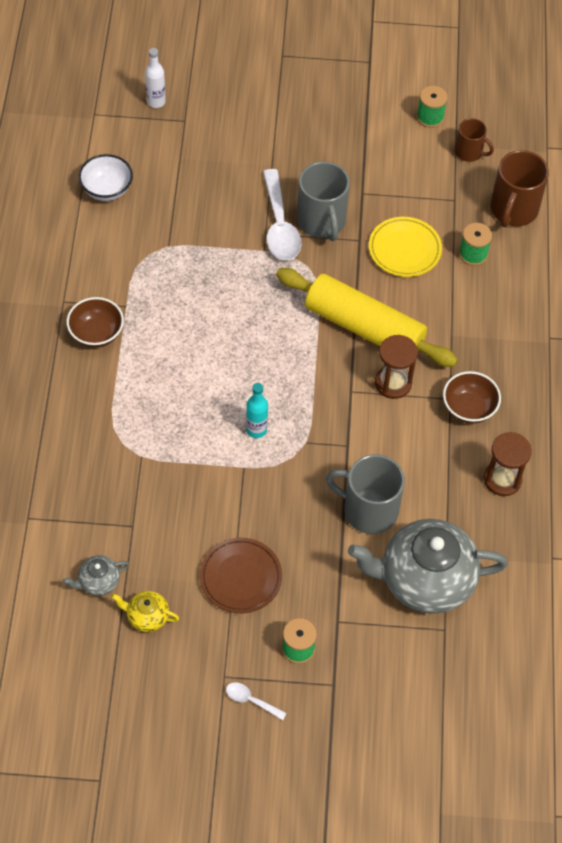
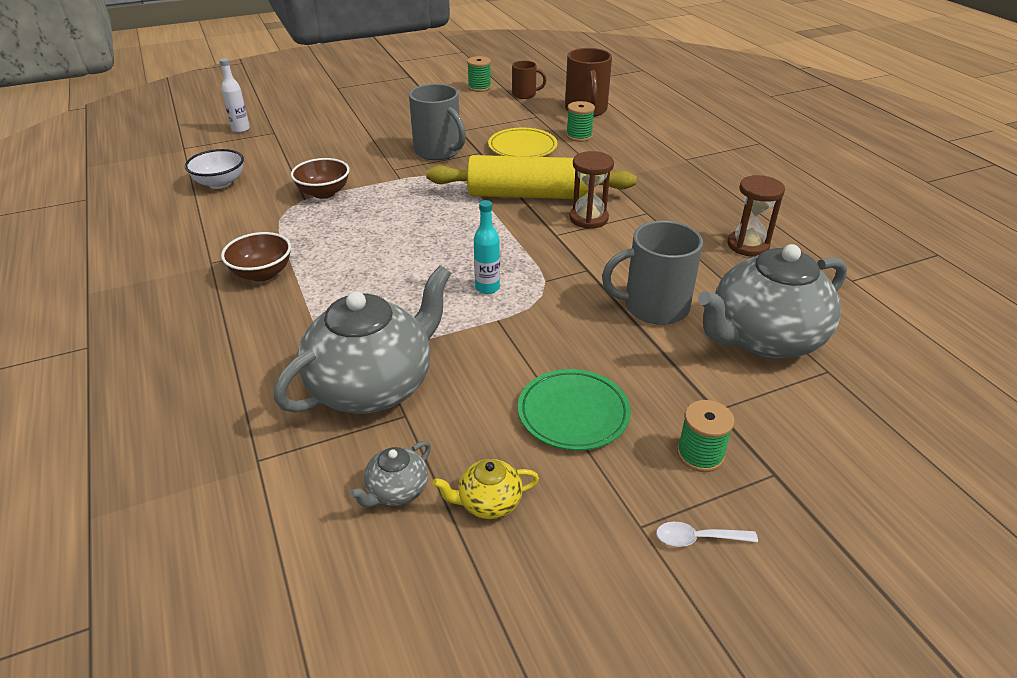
camera: 25 degrees left, 20 degrees down
(124, 490) = (373, 386): none -> grey teapot
(240, 577) = (573, 413): brown plate -> green plate
(279, 225) = (403, 162): white spoon -> none
(469, 408) = (669, 213): brown bowl -> brown bowl (324, 193)

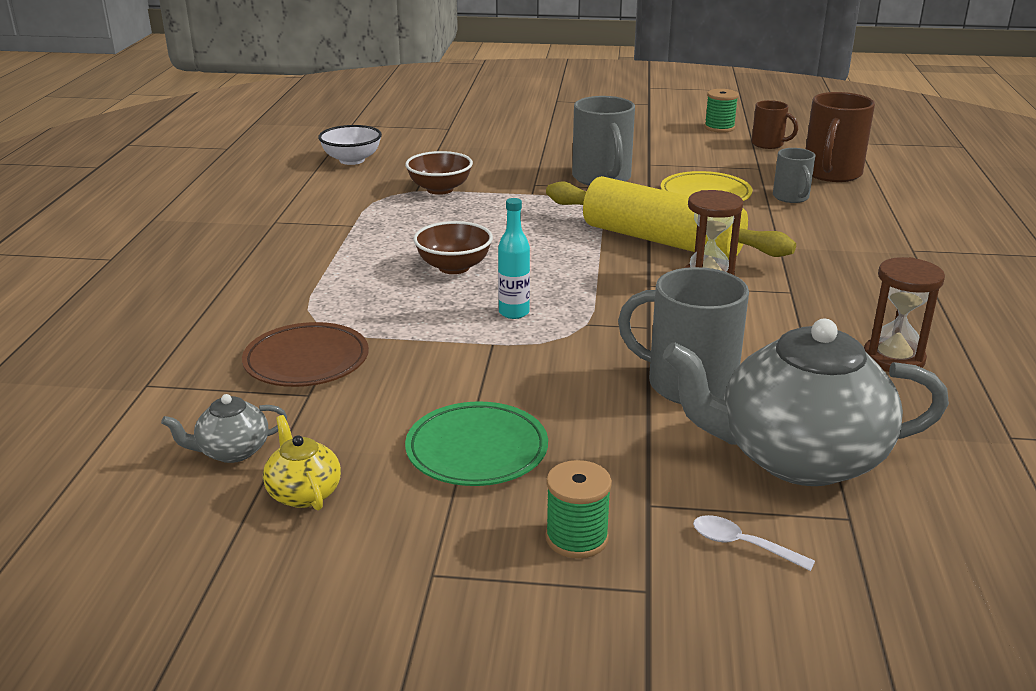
camera: 30 degrees right, 10 degrees down
(240, 129) = (419, 119): white bottle -> none
(262, 273) = (309, 242): brown bowl -> brown bowl (454, 267)
(373, 386) = (306, 361): grey teapot -> brown plate
(488, 503) = (303, 493): yellow teapot -> yellow teapot turned 45 degrees clockwise
(579, 136) = (791, 197): green spool -> grey mug
(697, 538) = (481, 611): white spoon -> white spoon (742, 545)

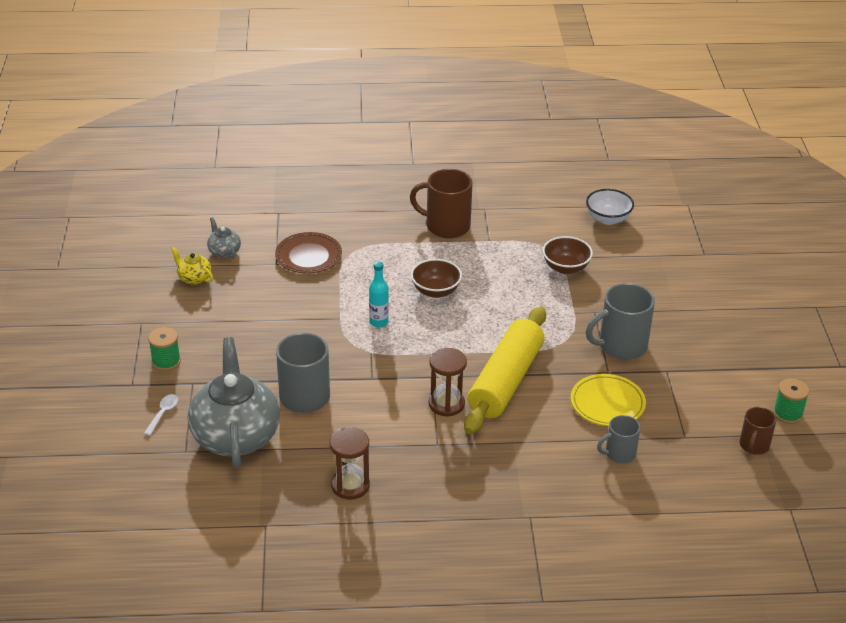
camera: 80 degrees right, 10 degrees up
(303, 493) = (194, 278): yellow teapot -> yellow teapot turned 105 degrees counterclockwise
(477, 450) = (232, 324): green plate -> none
(831, 173) = (689, 483): brown mug -> brown mug (446, 226)

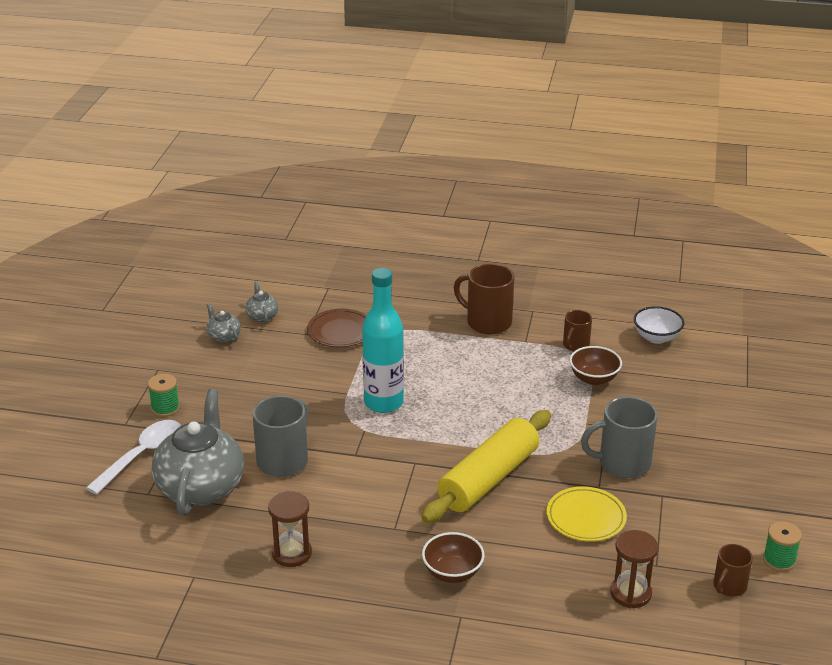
camera: 15 degrees right, 5 degrees down
(163, 413) = (142, 455): white spoon -> white spoon, size x2.10
(194, 278) = (223, 336): yellow teapot -> grey teapot
(379, 322) = (383, 403): turquoise bottle -> turquoise bottle, size x2.04
(435, 291) = (452, 382): brown bowl -> brown bowl (452, 572)
(446, 404) = (419, 491): brown hourglass -> brown hourglass (630, 593)
(537, 237) = (575, 345): none -> brown mug
(619, 453) = (579, 570): grey mug -> none

